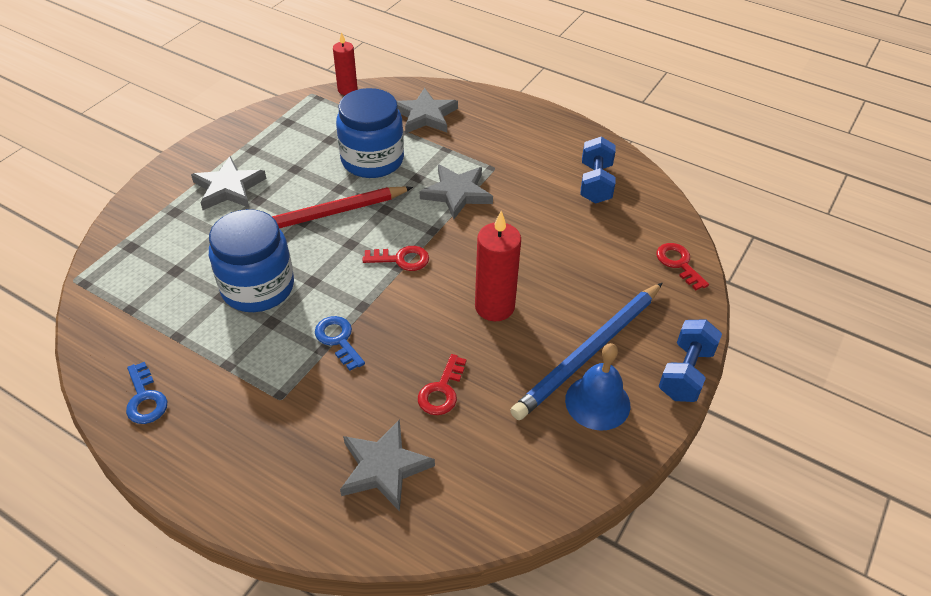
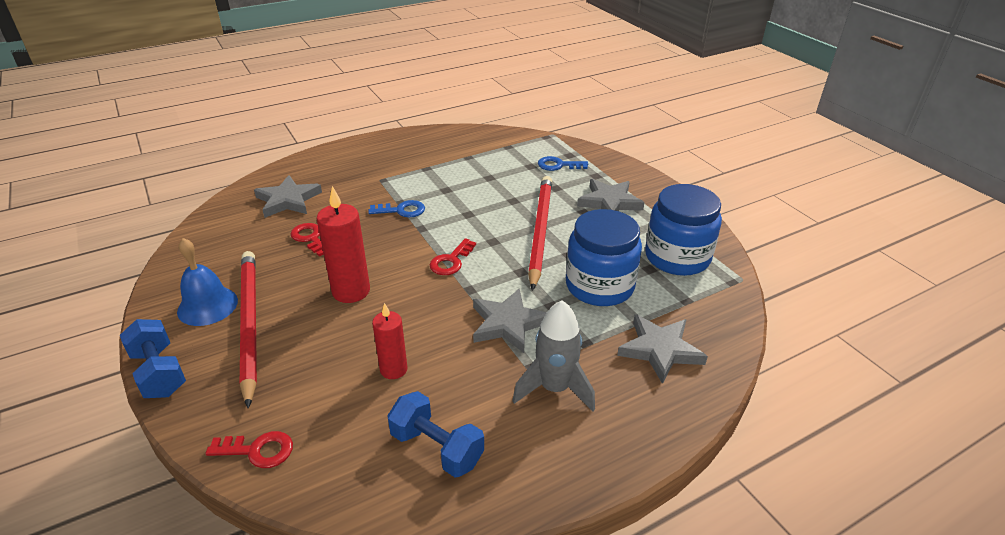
camera: 120 degrees right, 10 degrees down
(145, 399) = (430, 141): blue key -> blue key (558, 165)
(258, 287) = (484, 192): blue jar -> blue jar (677, 257)
(347, 90) = (740, 306): red candle -> red candle (393, 369)
(502, 151) = (554, 388): none -> grey rocket
(589, 352) = (249, 323): blue pencil -> red pencil

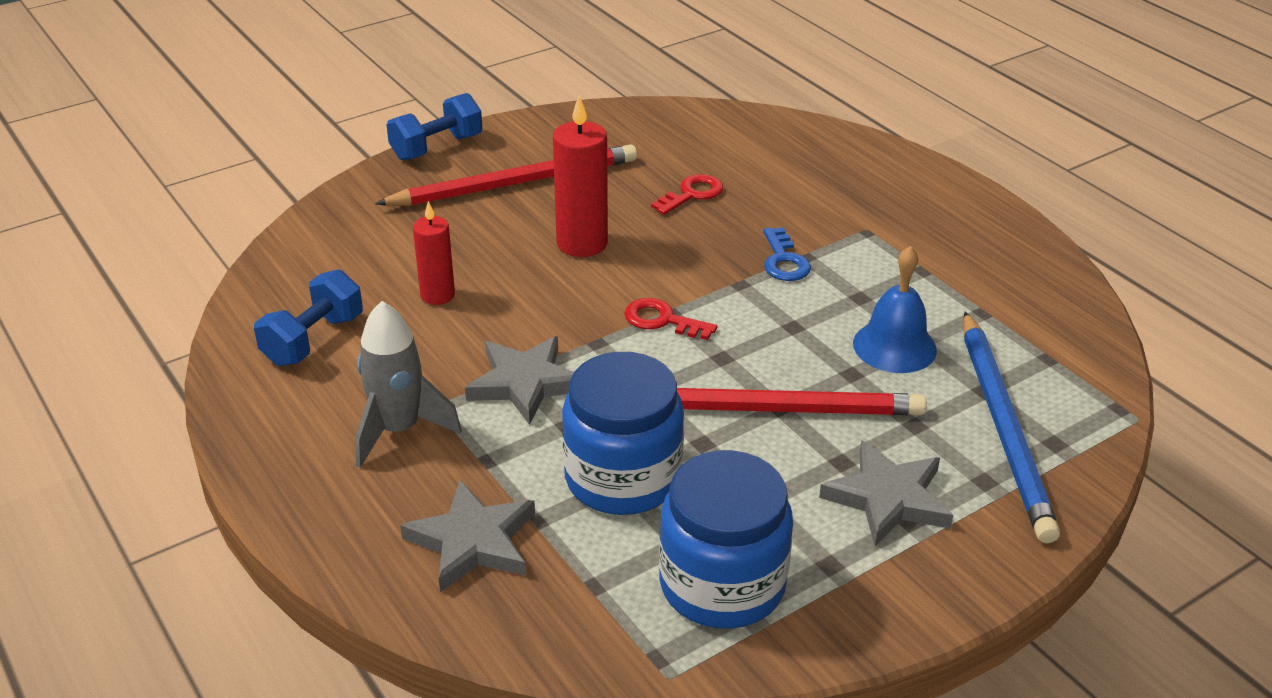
camera: 85 degrees right, 0 degrees up
(207, 306) = (544, 150): blue bell -> blue bell (894, 346)
(258, 450) = (326, 226): red key -> none
(288, 200) = (779, 161): grey star -> none
(558, 165) = (1004, 428): blue key -> blue pencil

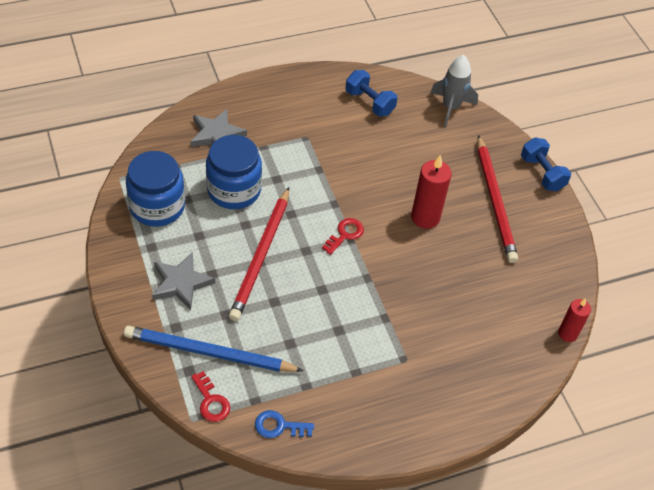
camera: 100 degrees right, 15 degrees up
(399, 430) = (294, 122): grey rocket -> grey rocket (451, 107)
(437, 295) = (393, 150): red candle -> red candle (567, 333)
(525, 383) = (312, 170): grey star -> none
(692, 194) = (466, 281): red key -> red key (211, 401)
(784, 261) = (384, 305): blue key -> blue key (279, 426)
(894, 346) = (290, 330): blue bell -> none

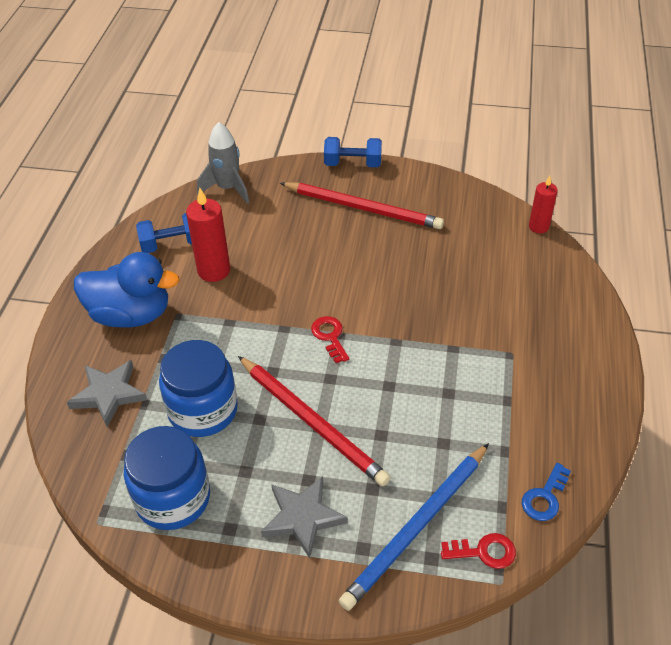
camera: 55 degrees left, 5 degrees down
(289, 112) = (131, 314): none -> blue duck
(425, 217) = (349, 265): red candle -> red candle (214, 270)

